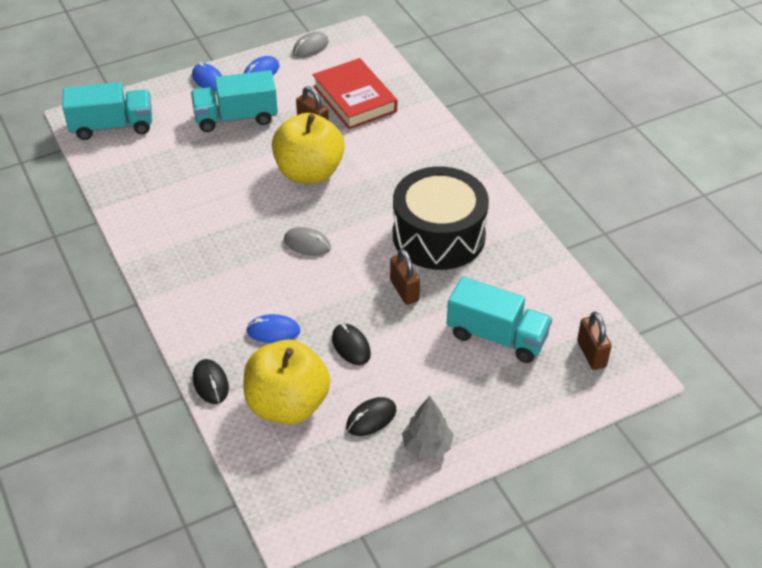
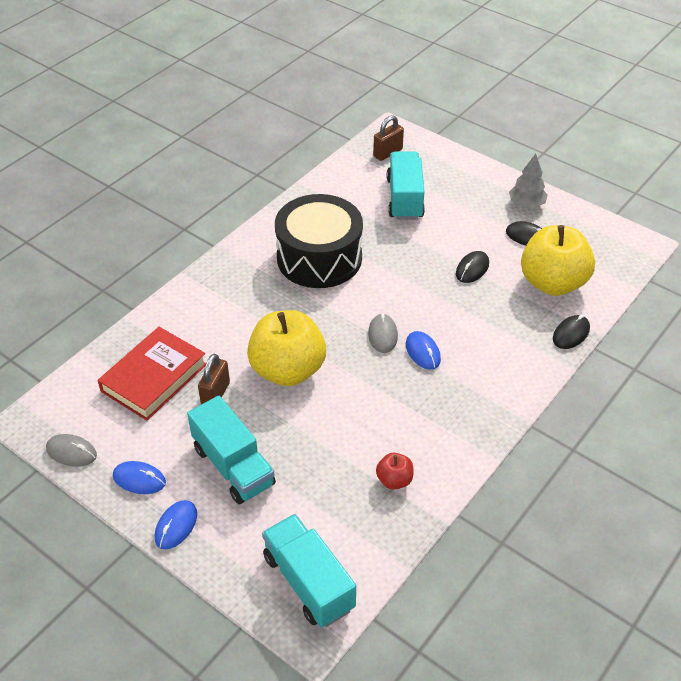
camera: 115 degrees left, 0 degrees up
(154, 196) = (394, 480): none -> red apple
(273, 331) = (492, 318): blue mouse -> blue mouse (423, 352)
(404, 290) = (394, 258): brown padlock -> none

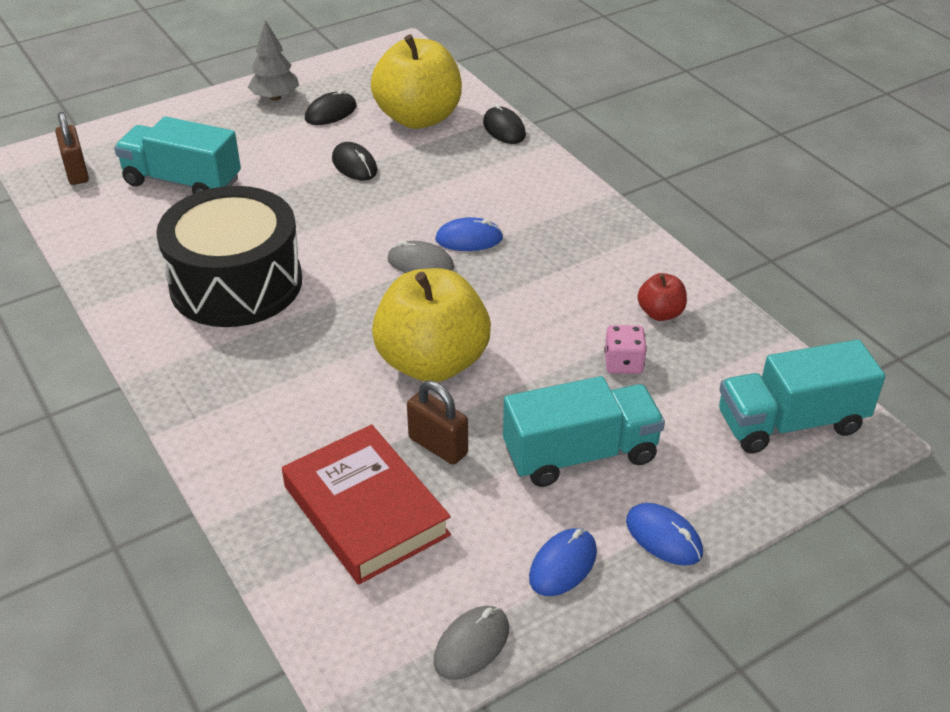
camera: 70 degrees left, 5 degrees down
(330, 470) = (623, 363): none -> pink dice

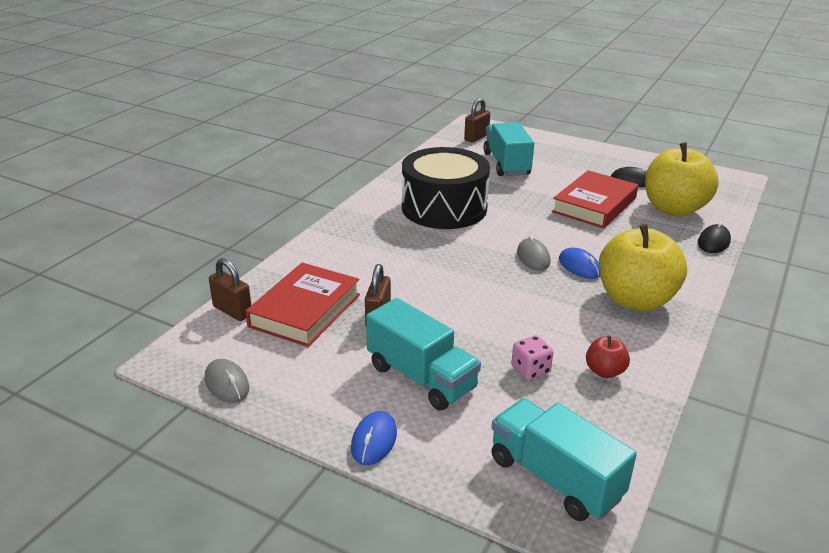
camera: 60 degrees right, 10 degrees down
(275, 97) = (618, 161): grey tree -> none
(305, 590) = (232, 311): none -> brown padlock
(354, 165) = (594, 205): black mouse -> red book
(432, 362) = (448, 292): yellow apple -> yellow apple (635, 300)
(471, 645) = (227, 384): grey mouse -> grey mouse turned 45 degrees clockwise
(563, 565) = (315, 401): blue mouse -> none

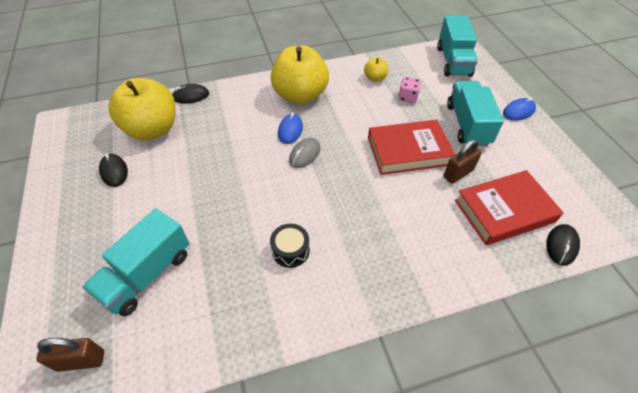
camera: 135 degrees left, 20 degrees up
(227, 384) = (587, 185): grey mouse -> none
(232, 311) = (561, 245): brown padlock -> black mouse
(444, 208) = (290, 250): black drum -> black drum, size x0.41
(594, 205) = (187, 168): red book -> red book (408, 151)
(604, 371) = (375, 78): red apple -> yellow apple

